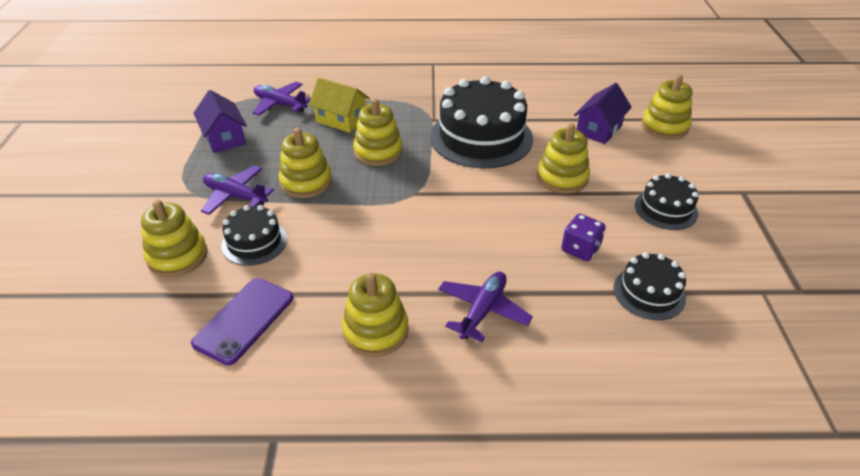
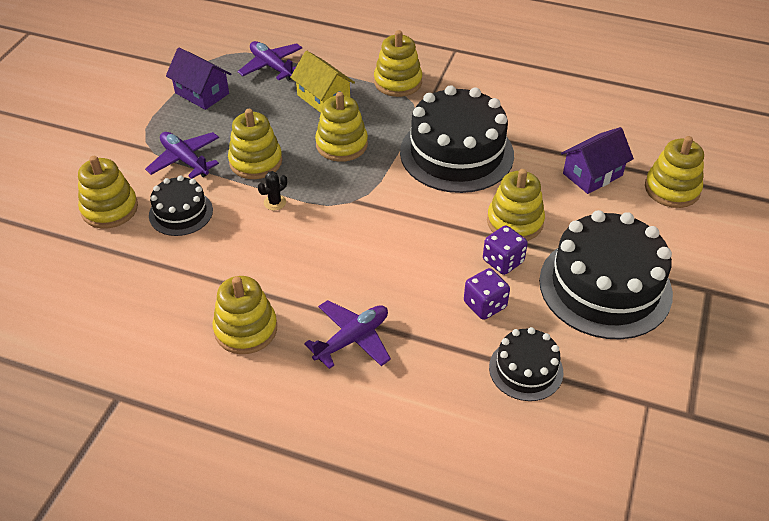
camera: 20 degrees right, 5 degrees up
(224, 138) = (202, 93): purple house -> purple house turned 45 degrees counterclockwise
(244, 320) = (139, 286): purple phone -> none
(343, 212) = (275, 202): none -> black cactus
(399, 95) = (398, 82): none -> yellow stacking toy
(572, 210) = (503, 261): none -> purple dice
(665, 209) = (605, 286): black cake -> black cake, size x1.92

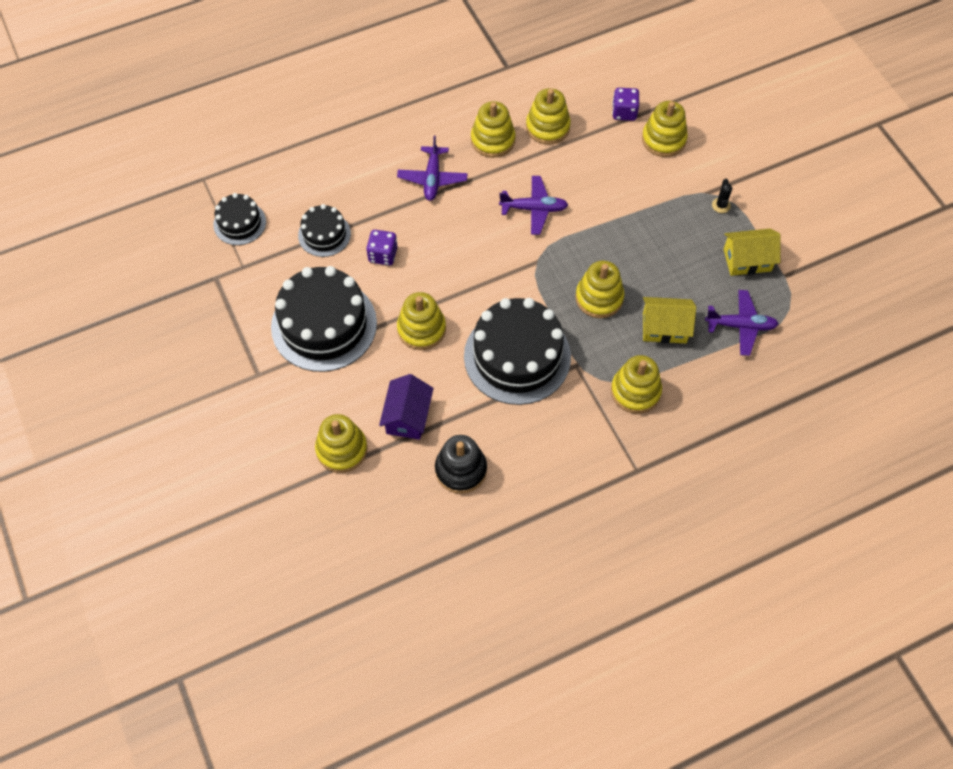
camera: 135 degrees right, 15 degrees up
(181, 213) = (622, 170): black cake -> black cake (239, 223)
(185, 160) = (674, 203): purple plane -> purple plane (534, 209)
(202, 93) = (747, 260): purple house -> yellow house
(255, 161) = (632, 238): yellow stacking toy -> yellow stacking toy (547, 127)
(275, 202) = (580, 221): black cactus -> black cactus (721, 205)
(503, 261) = (400, 293): purple dice -> purple dice (624, 112)
(583, 121) = (461, 470): none -> black stacking toy

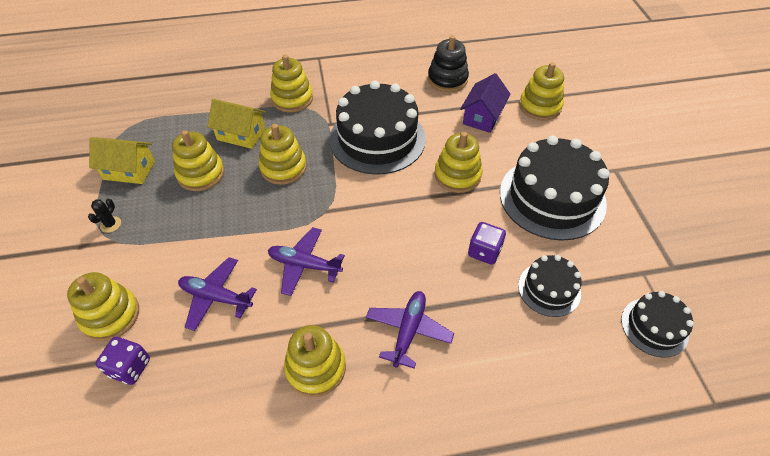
camera: 165 degrees left, 10 degrees down
(547, 127) = (237, 370): yellow stacking toy -> yellow stacking toy (201, 174)
(740, 326) = (177, 123): purple plane -> purple plane (216, 297)

